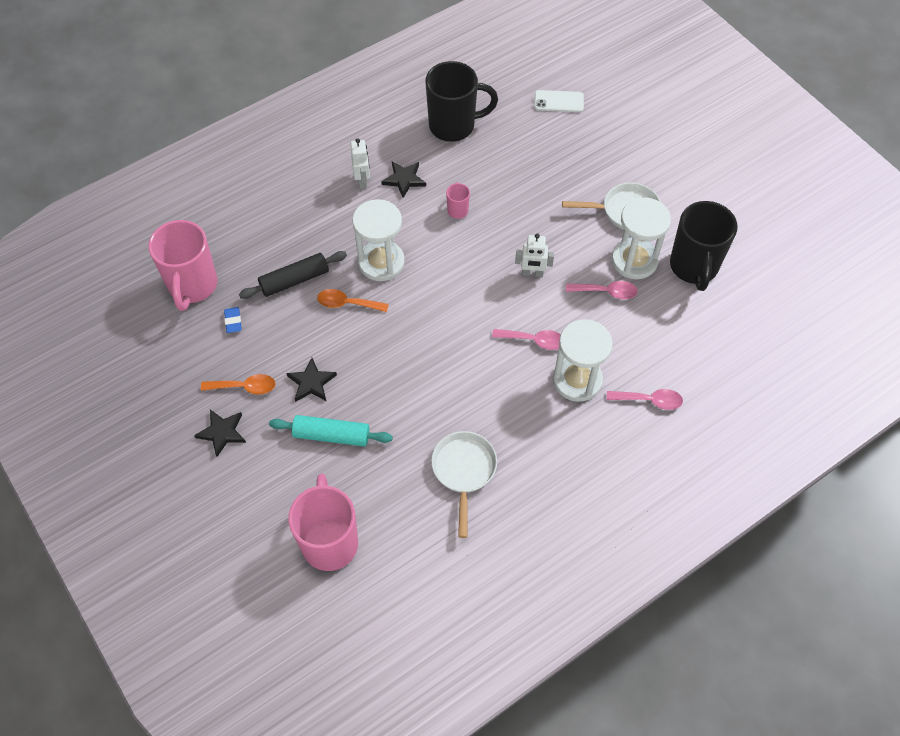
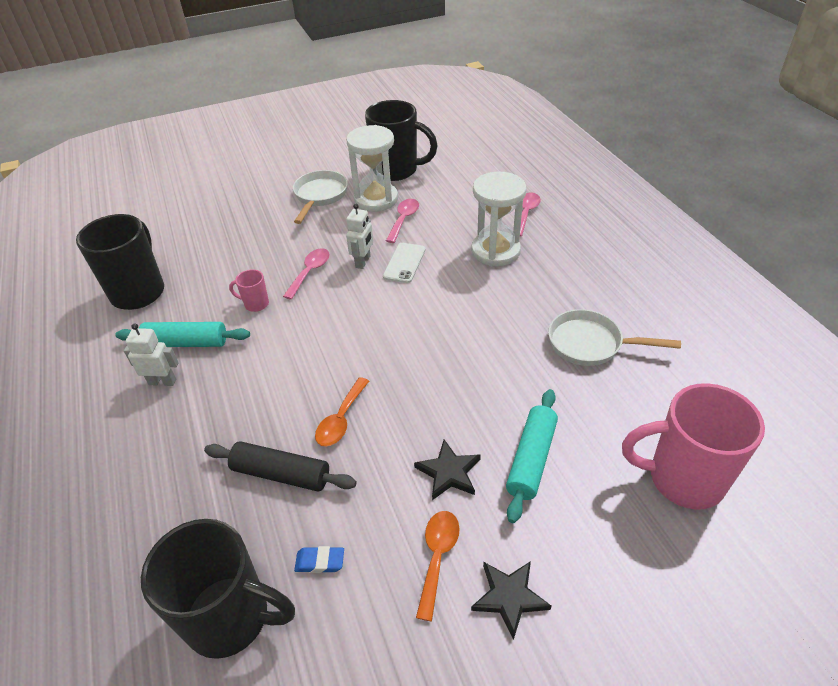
camera: 75 degrees left, 15 degrees down
(192, 286) = (231, 618): pink mug -> black mug
(294, 280) = (281, 474): black rolling pin -> black rolling pin turned 60 degrees counterclockwise
(381, 262) = (294, 379): white hourglass -> none
(404, 180) = (186, 342): black star -> turquoise rolling pin
(534, 340) = (443, 272): pink spoon -> pink spoon (310, 272)
(559, 101) = (165, 215): white phone -> white phone (404, 263)

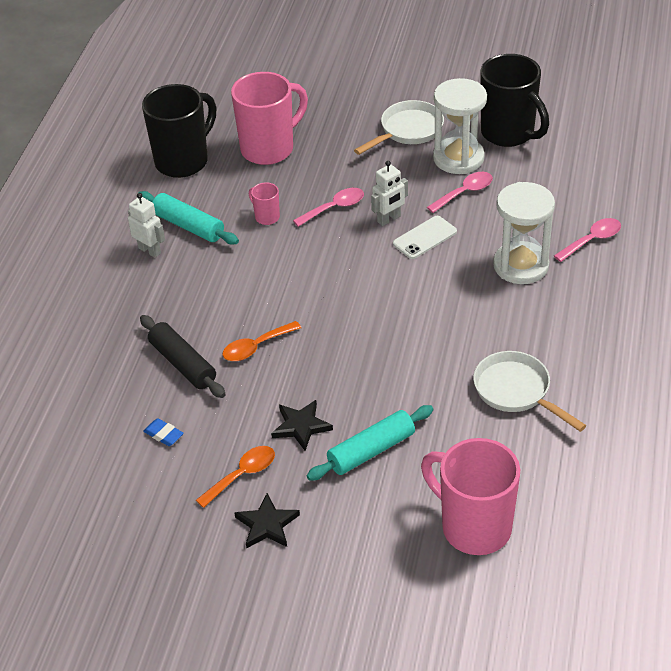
camera: 35 degrees right, 0 degrees up
(213, 251) = (269, 149): none -> pink mug
(231, 618) = (85, 436): black mug -> none

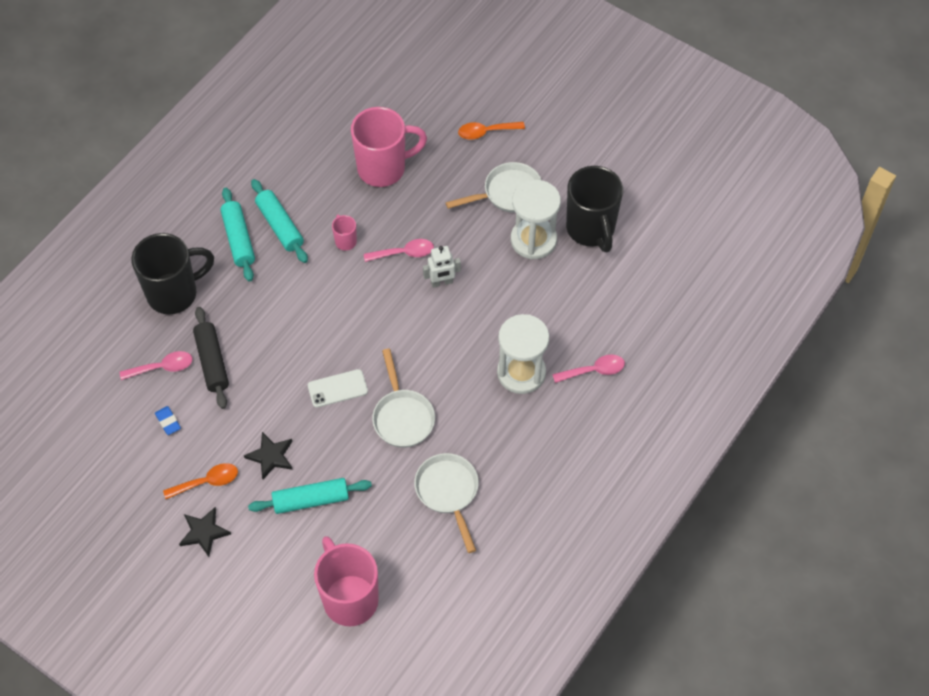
camera: 20 degrees right, 15 degrees up
(150, 250) = (238, 239): white robot -> turquoise rolling pin
(183, 161) = (308, 155): black mug -> black mug (174, 293)
(256, 347) = (274, 368): orange spoon -> orange spoon (486, 132)
(423, 343) = (402, 417): none -> white pan
(425, 238) = (460, 313): white phone -> white phone (337, 388)
(465, 192) = (518, 279): pink spoon -> pink spoon (162, 367)

